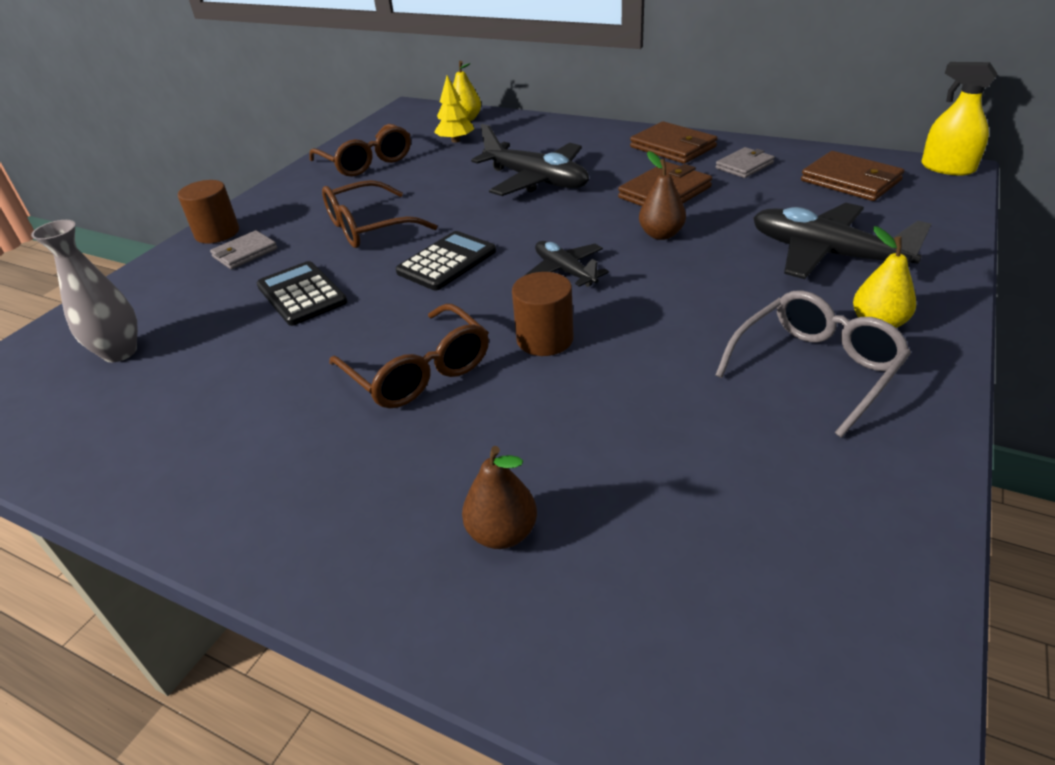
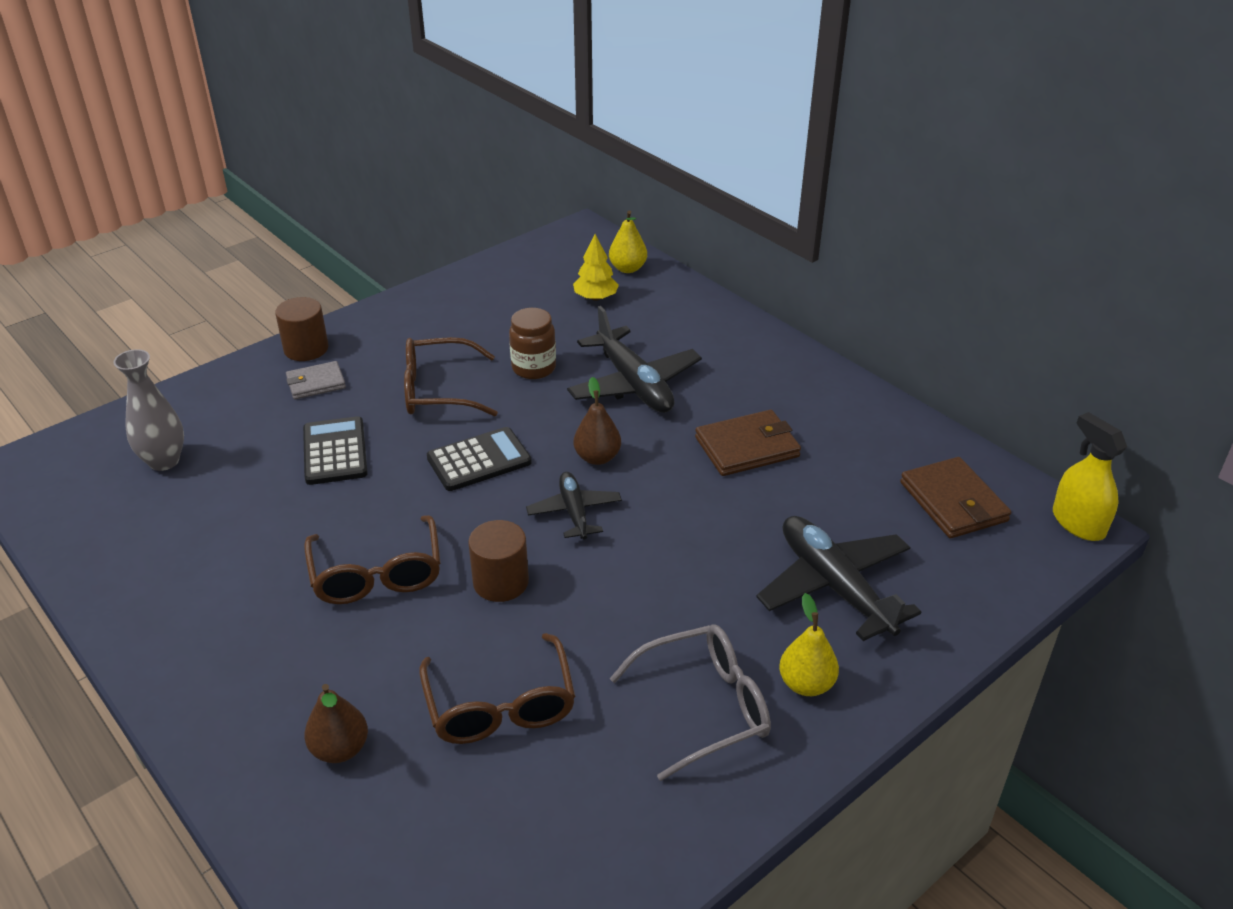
camera: 20 degrees right, 0 degrees up
(366, 162) = (490, 299): brown glasses -> brown glasses (500, 705)
(442, 192) = (534, 368): none -> brown jar
(661, 234) = (697, 501): brown pear -> brown pear (597, 457)
(673, 147) = (808, 386): brown wallet -> none
(744, 165) = (860, 440): grey wallet -> none

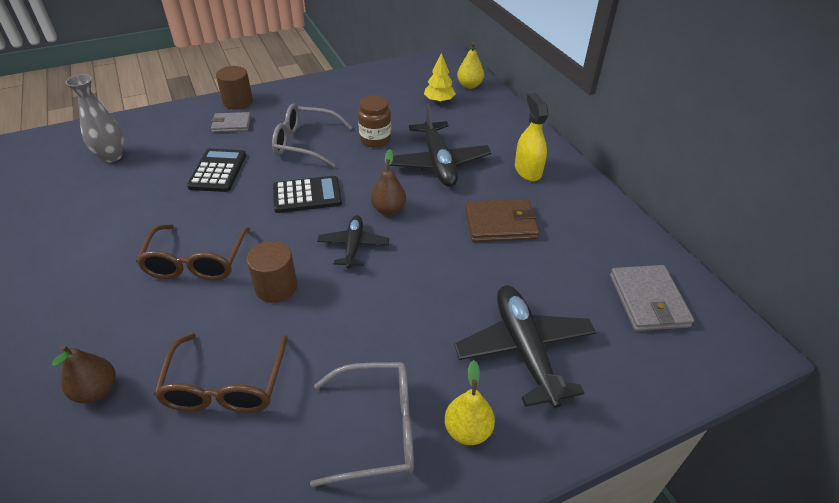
camera: 15 degrees right, 5 degrees up
(439, 390) = (306, 143): brown glasses -> grey glasses
(953, 502) = (648, 300): brown wallet -> grey wallet
(1078, 523) = (751, 342): yellow spray bottle -> yellow spray bottle (527, 170)

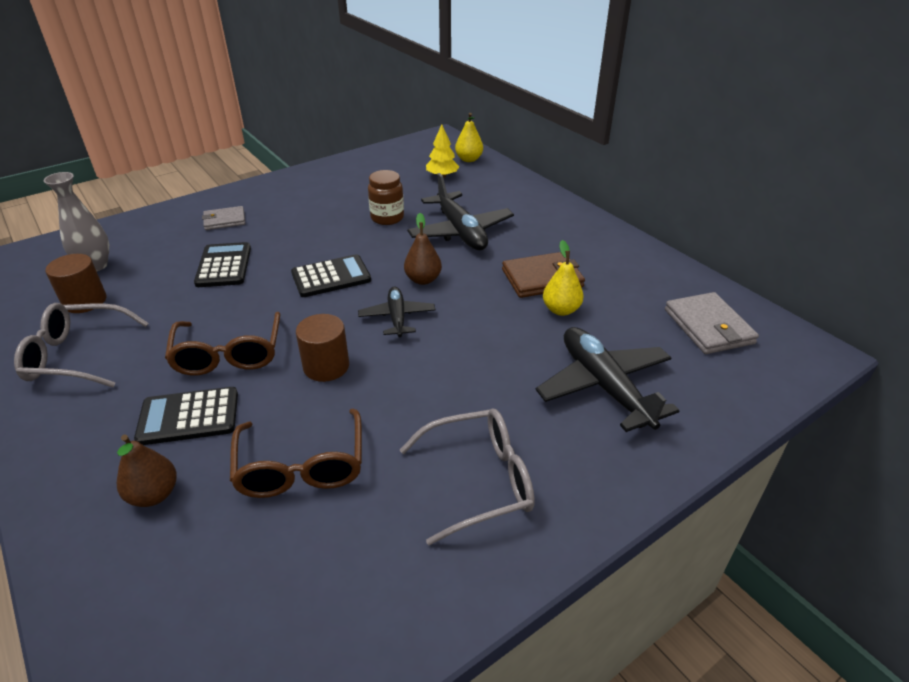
camera: 10 degrees left, 5 degrees down
(146, 319) = (189, 416): none -> black calculator
(238, 102) = (225, 198): brown cylinder -> brown cylinder (85, 301)
(306, 143) = (313, 229): grey glasses -> grey glasses (78, 356)
(468, 430) = (572, 466): yellow pear -> yellow pear (561, 310)
(527, 170) = (553, 228): yellow spray bottle -> none

